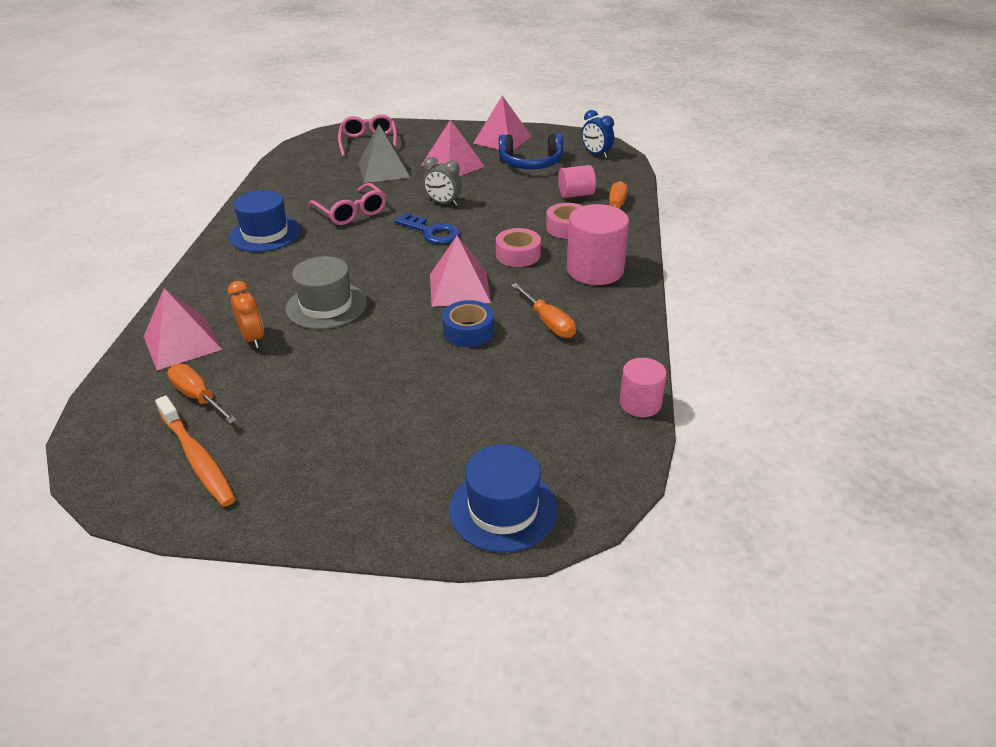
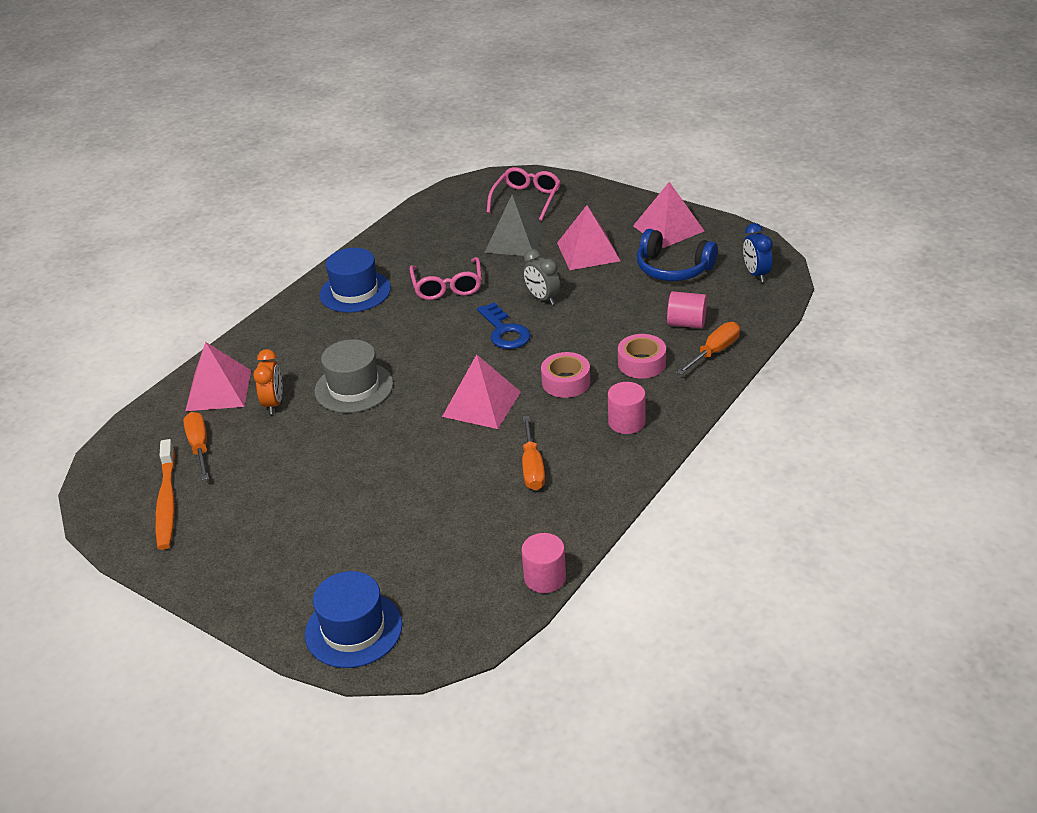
camera: 30 degrees right, 0 degrees up
(468, 331) = (454, 453): blue tape -> none
(595, 270) = (626, 422): pink cylinder -> pink cylinder, size x0.59

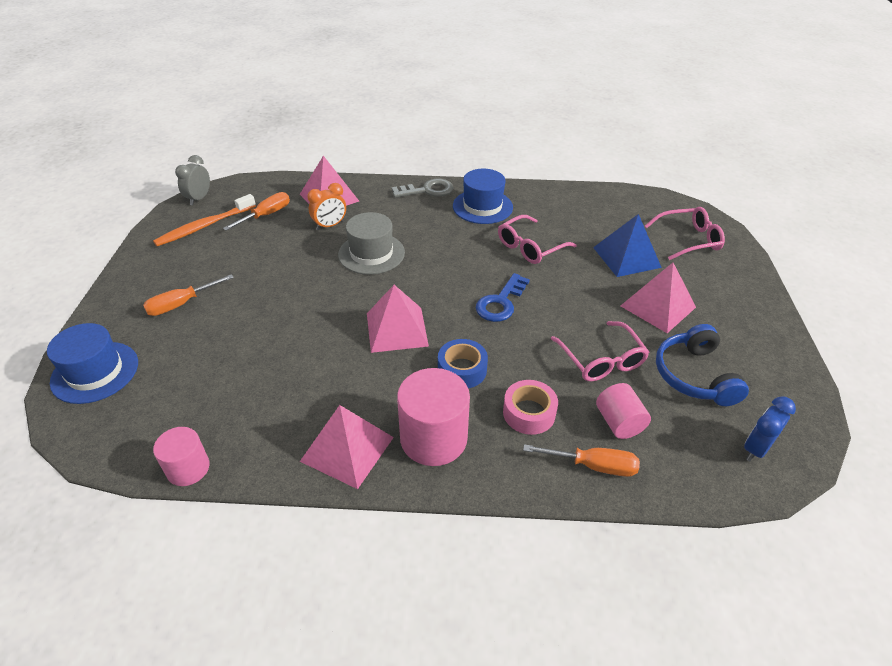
camera: 55 degrees right, 5 degrees up
(286, 317) = (428, 190): none -> grey key
(515, 240) = (626, 257): grey pyramid -> blue pyramid
(532, 467) = (332, 396): orange screwdriver -> orange screwdriver (181, 304)
(542, 298) = (564, 306): grey clock -> grey clock (199, 198)
(566, 382) = (462, 370): pink tape -> blue tape
(620, 305) = (602, 361): none -> pink glasses
(626, 422) = (433, 438): pink cylinder -> pink cylinder, size x1.69
(668, 228) = (753, 345): pink pyramid -> pink pyramid (347, 449)

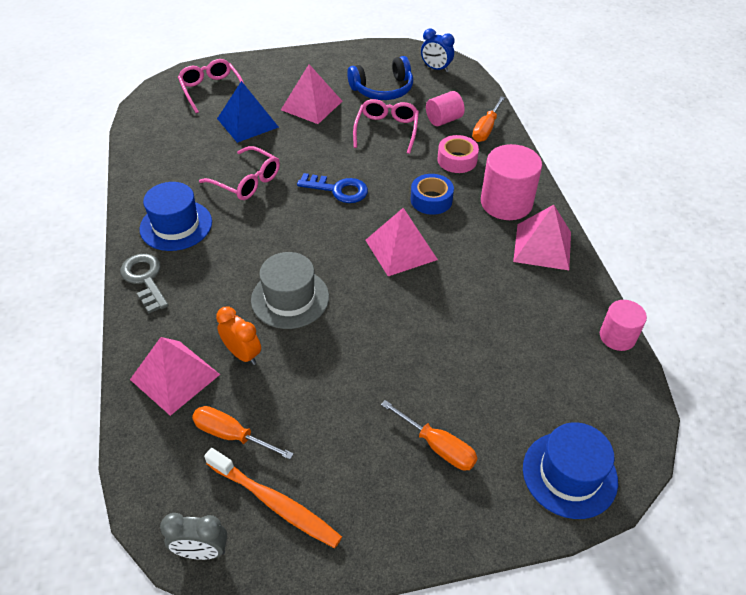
camera: 105 degrees left, 5 degrees up
(592, 466) = (486, 129): orange screwdriver -> orange screwdriver turned 150 degrees counterclockwise
(602, 361) = (387, 130): pink glasses -> pink glasses turned 45 degrees counterclockwise

